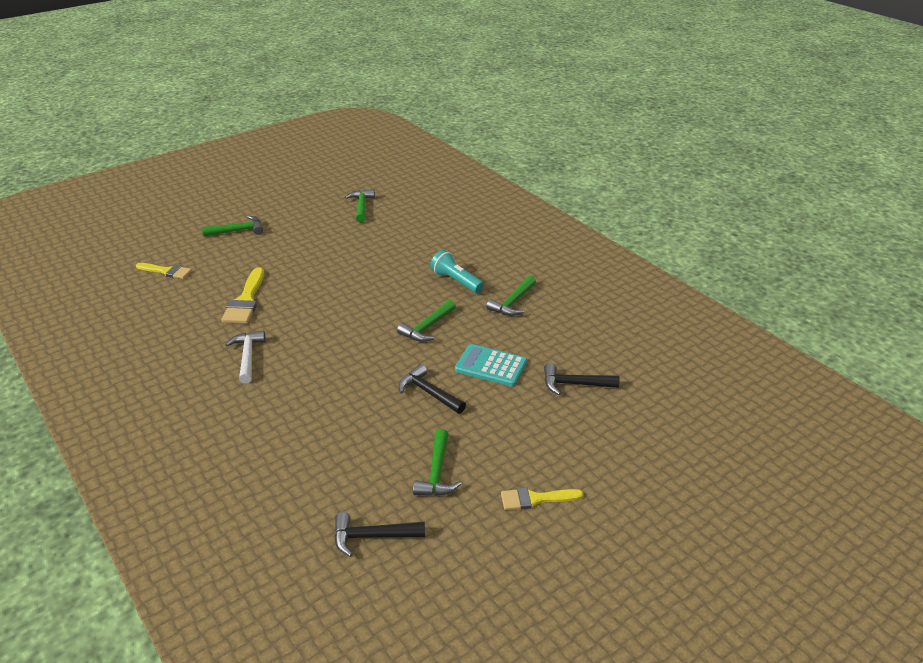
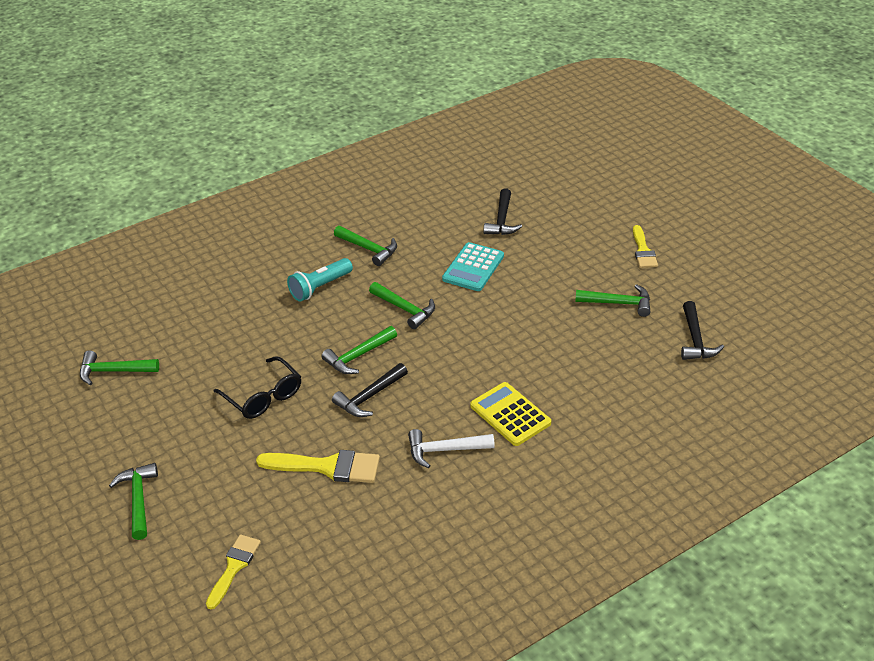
camera: 85 degrees left, 5 degrees up
(281, 393) = (510, 414): none -> yellow calculator
(326, 267) = (263, 396): none -> black glasses
(367, 306) = (358, 356): none -> green hammer
(428, 392) = (512, 308): black hammer -> black hammer (369, 397)

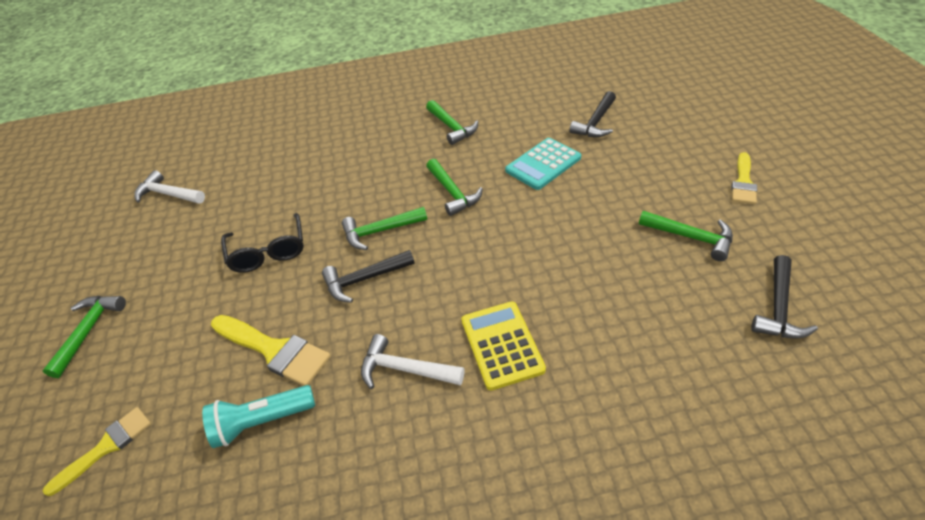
camera: 25 degrees right, 5 degrees up
(113, 371) = (168, 194): green hammer -> white hammer
(320, 287) = (387, 154): turquoise flashlight -> turquoise flashlight (262, 421)

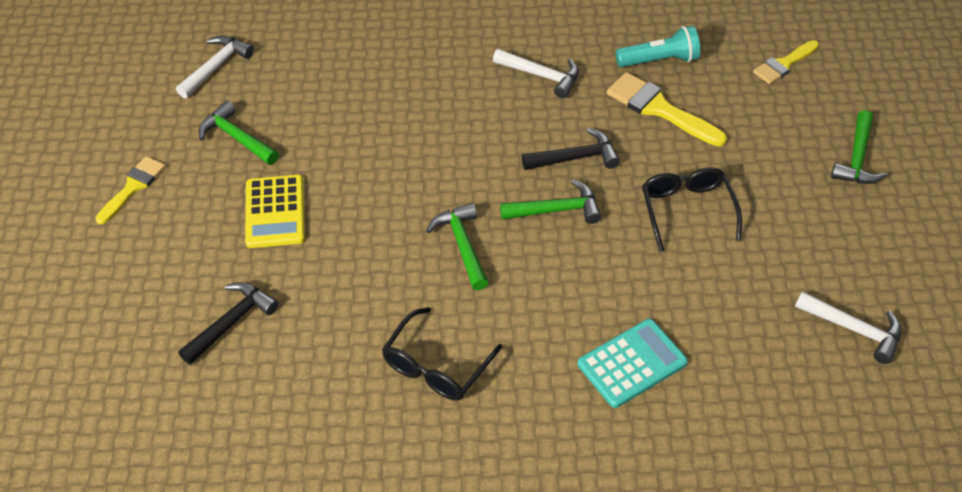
camera: 175 degrees left, 5 degrees up
(452, 127) = (436, 365): green hammer -> black glasses
(502, 345) = (456, 79): yellow calculator -> yellow calculator (275, 212)
(543, 164) = (337, 264): turquoise calculator -> turquoise calculator (632, 363)
(778, 308) = (216, 66): black hammer -> white hammer

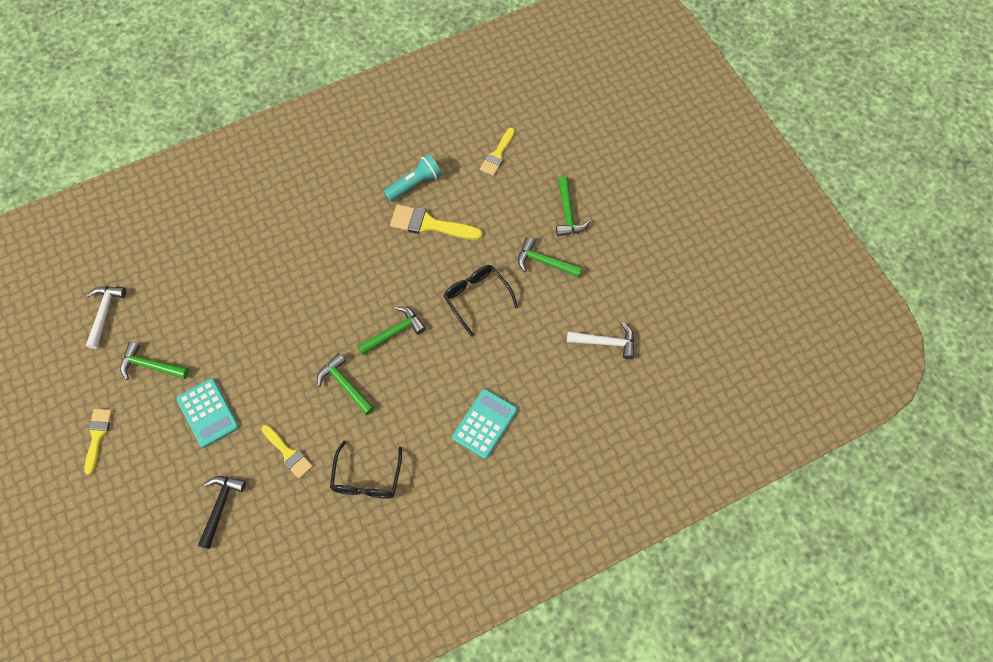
camera: 25 degrees left, 15 degrees up
(275, 212) = (208, 413): yellow calculator -> turquoise calculator
(349, 295) = (288, 453): none -> yellow brush
(542, 76) = (340, 228): white hammer -> none
(576, 158) = (390, 286): black hammer -> none
(800, 202) = (544, 262): none -> green hammer

